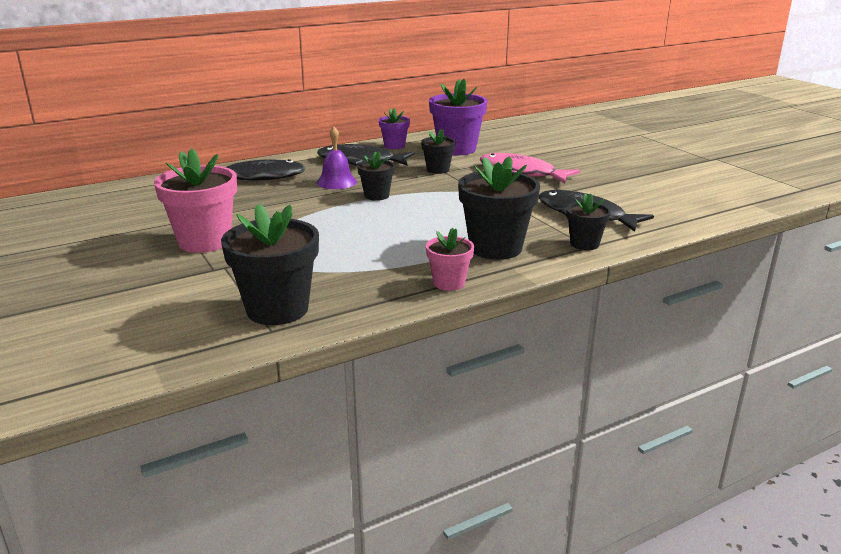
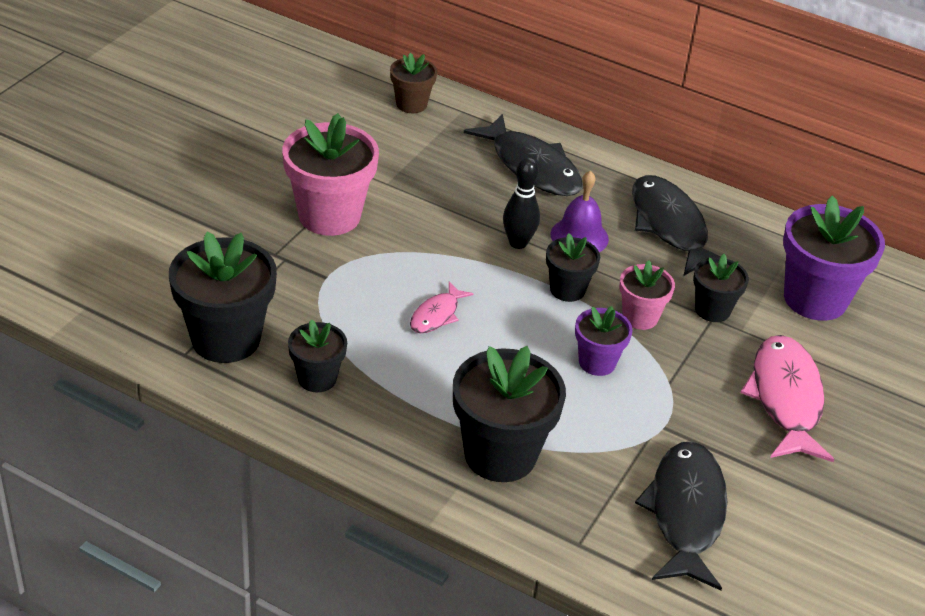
camera: 55 degrees right, 15 degrees up
(140, 191) = (411, 104): none -> brown flower pot
(318, 197) = (518, 243): none -> black bowling pin
(350, 234) = (436, 315): none -> pink fish
(394, 146) = (761, 233): purple flower pot -> purple flower pot (597, 362)
(449, 283) = (375, 445): pink flower pot -> pink flower pot (640, 317)
(584, 244) = (583, 538): black flower pot -> black flower pot (317, 378)

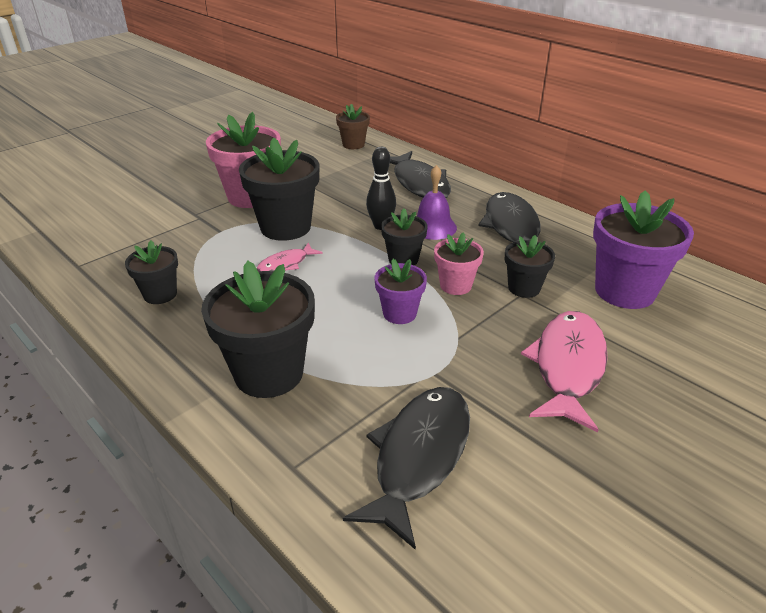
camera: 20 degrees right, 5 degrees down
(226, 339) = (115, 260): black flower pot -> black flower pot (285, 227)

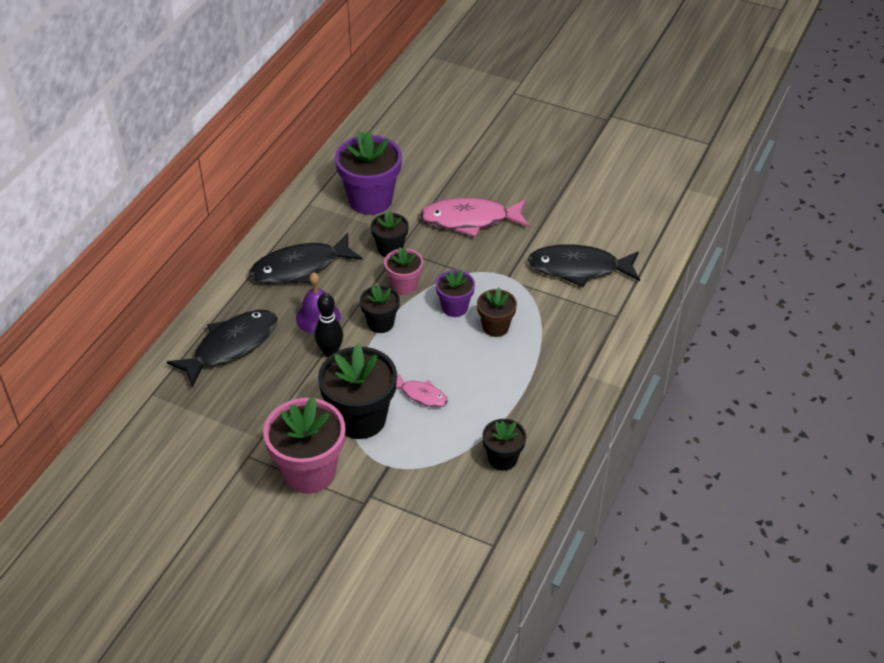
camera: 110 degrees left, 10 degrees up
(269, 373) = (553, 354): black flower pot -> none
(353, 144) = (142, 430): brown flower pot -> brown flower pot (495, 327)

